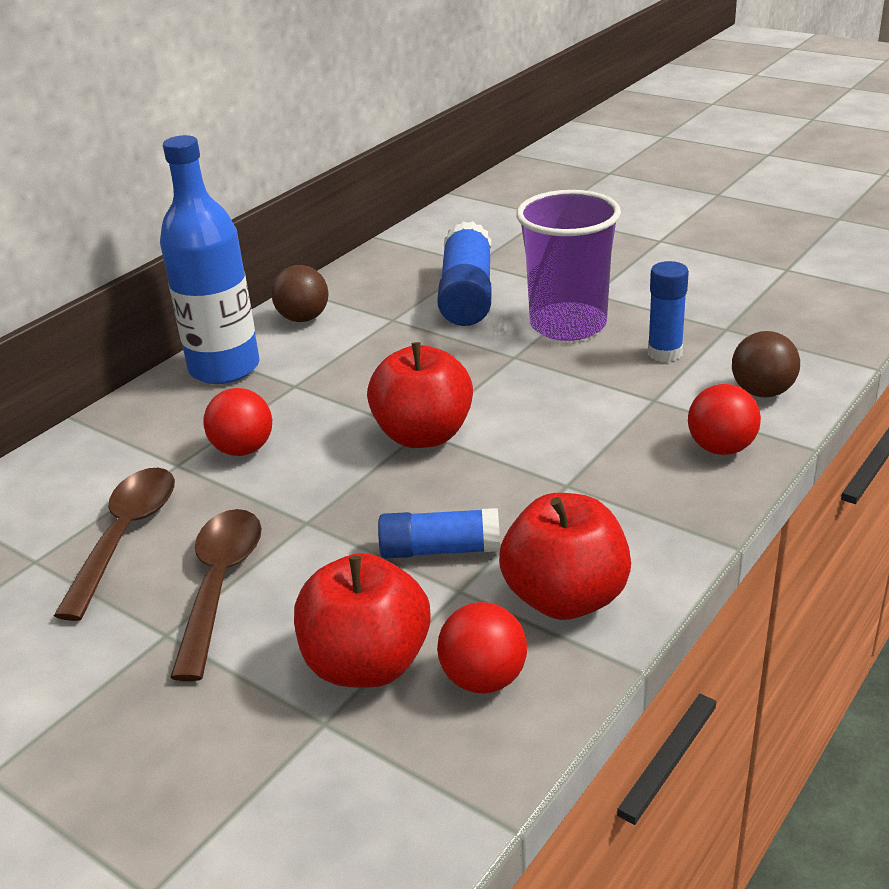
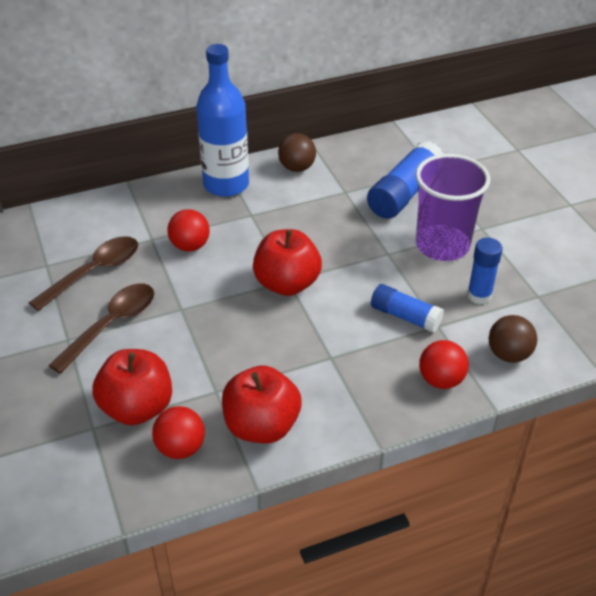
camera: 30 degrees right, 10 degrees up
(440, 550) = (228, 362): blue glue stick -> blue glue stick (405, 316)

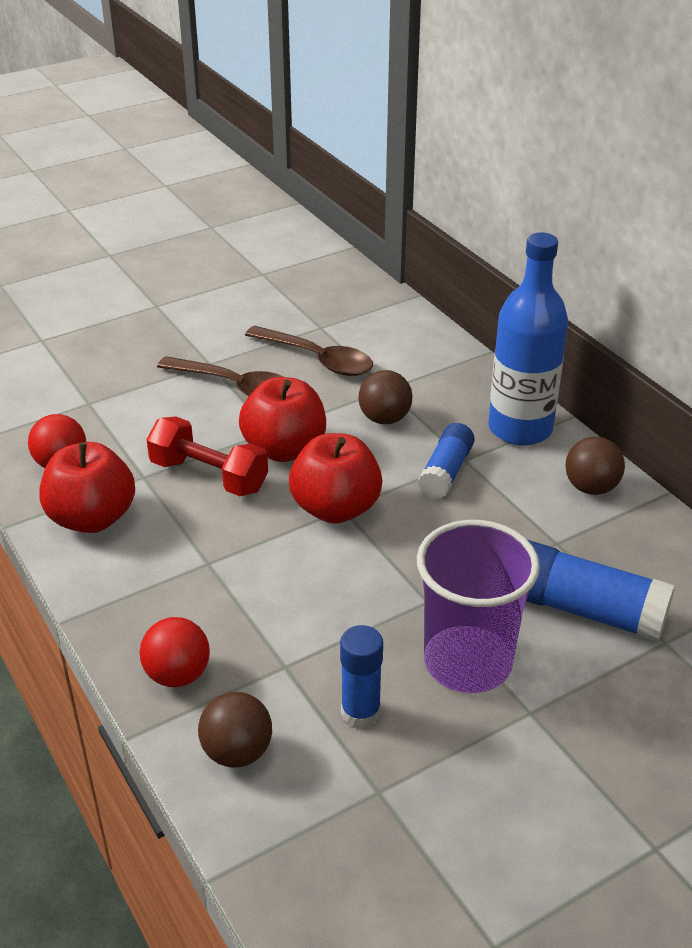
camera: 80 degrees right, 5 degrees down
(137, 408) = (116, 426): red apple -> red apple (284, 449)
(190, 246) = (384, 419): red ball -> brown ball
(228, 350) = (209, 476): none -> red dumbbell
(405, 316) = (297, 629): blue glue stick -> blue glue stick (446, 472)

